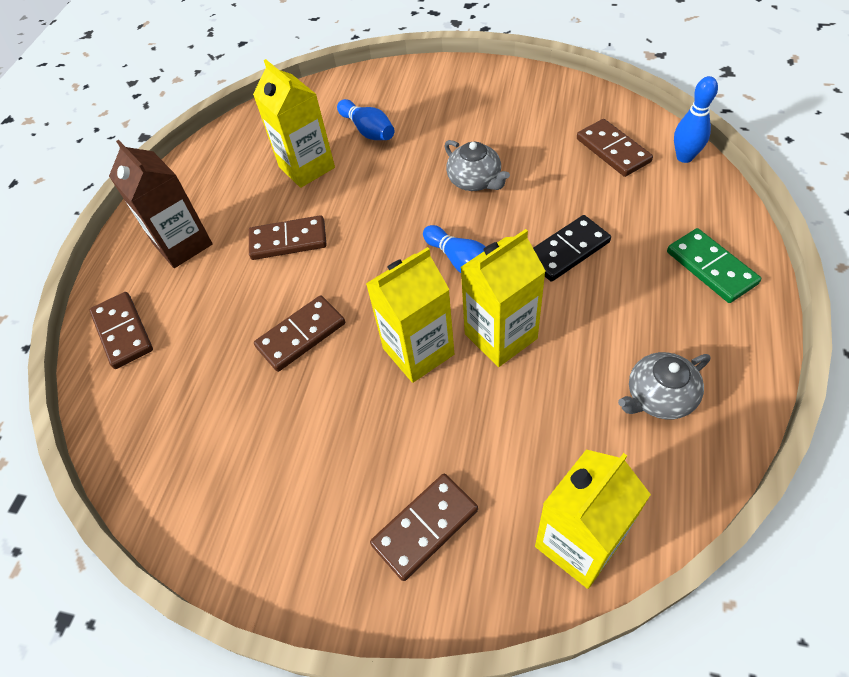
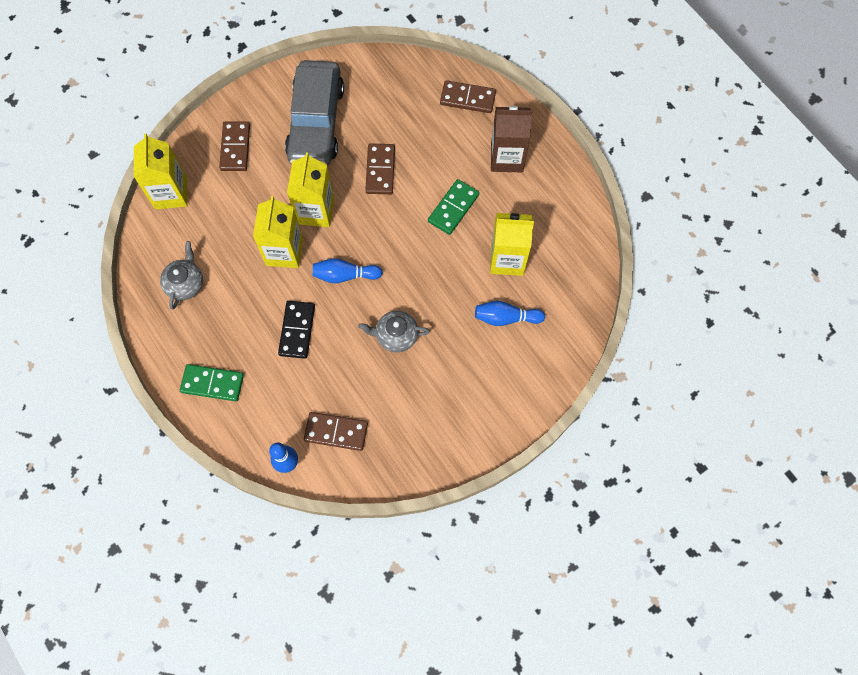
camera: 125 degrees right, 15 degrees up
(288, 240) = (453, 208): brown domino -> green domino
(293, 461) = (316, 123): none -> grey car

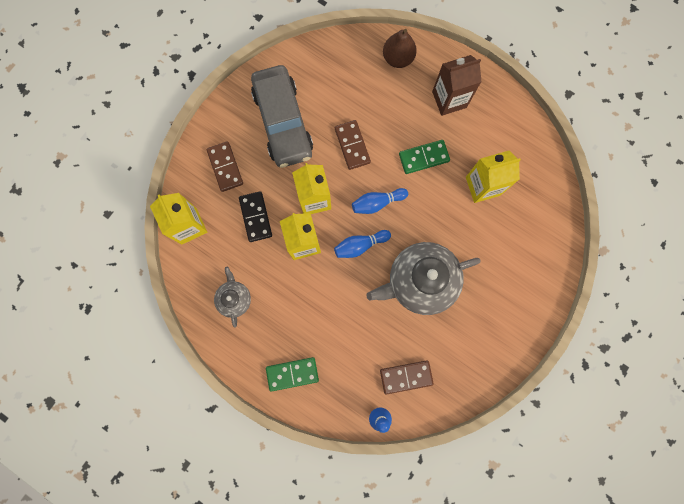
camera: 20 degrees left, 10 degrees up
(297, 330) = (341, 305): black domino -> black domino (255, 217)
(396, 335) = (421, 281): grey teapot -> grey teapot, size x1.97
(453, 208) = (424, 158): green domino -> green domino turned 60 degrees clockwise
(467, 98) = (398, 58): brown domino -> brown pear
(506, 317) = (500, 235): blue bowling pin -> blue bowling pin (377, 203)

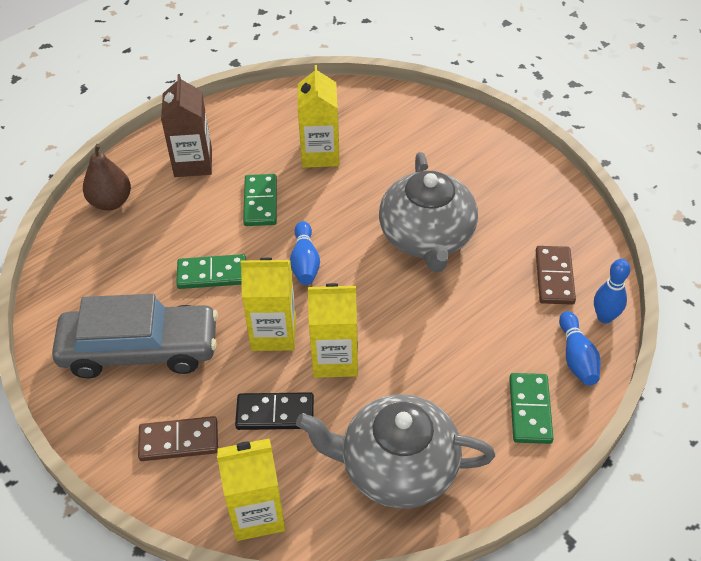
camera: 75 degrees left, 30 degrees down
(234, 299) = (397, 467): grey teapot -> grey teapot, size x1.97
(352, 145) = (212, 274): brown domino -> green domino
(360, 245) = (359, 292): blue bowling pin -> blue bowling pin (576, 357)

